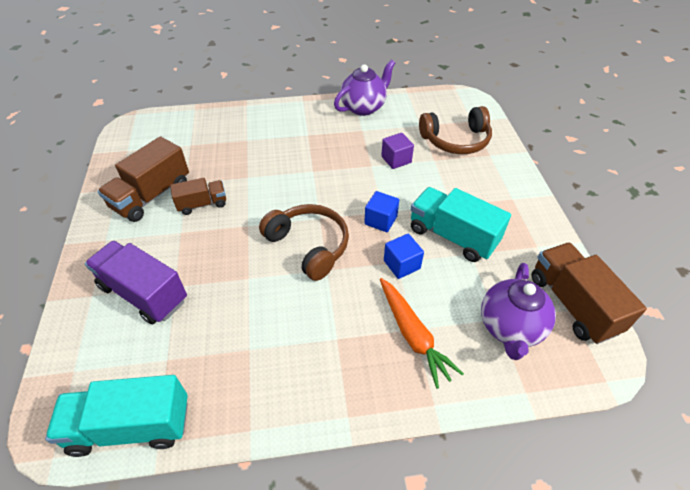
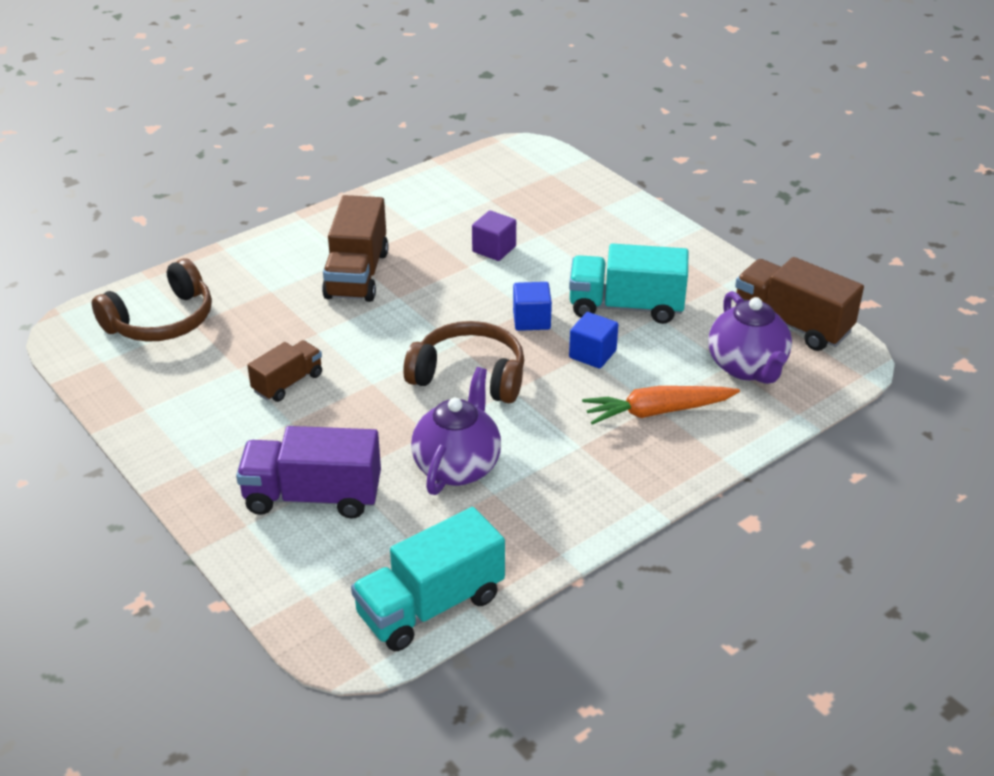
camera: 30 degrees left, 10 degrees down
(152, 196) = (205, 399): brown truck -> brown truck (357, 275)
(364, 107) = (397, 201): purple teapot -> purple teapot (457, 466)
(413, 335) = (657, 412): orange carrot -> orange carrot turned 135 degrees clockwise
(456, 140) = (549, 203): brown headphones -> brown headphones (161, 320)

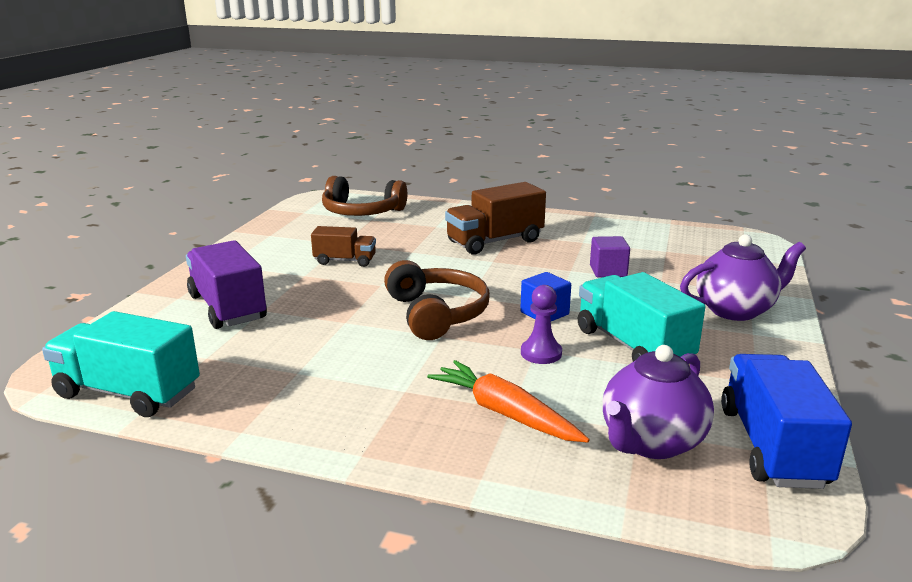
camera: 55 degrees right, 15 degrees down
(457, 466) = (316, 346): purple teapot -> purple teapot (735, 310)
(592, 354) = (541, 353): blue cube -> purple pawn
(792, 324) = (772, 446): brown truck -> blue truck

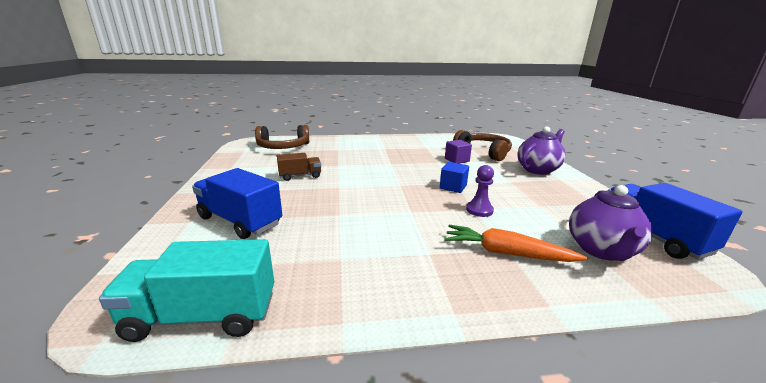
camera: 25 degrees left, 0 degrees up
(228, 307) = (240, 221): purple truck -> blue truck
(436, 314) = (393, 198): brown headphones -> brown headphones (483, 152)
(495, 241) = (380, 153): brown truck -> none
(633, 346) = (518, 196): turquoise truck -> none

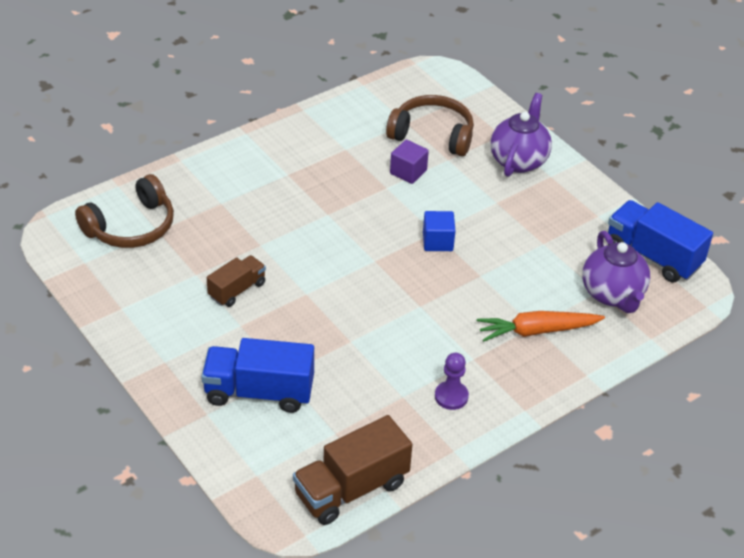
camera: 30 degrees left, 20 degrees up
(203, 316) = (351, 489): turquoise truck -> brown truck
(479, 210) = (487, 276): purple pawn -> purple pawn (451, 396)

